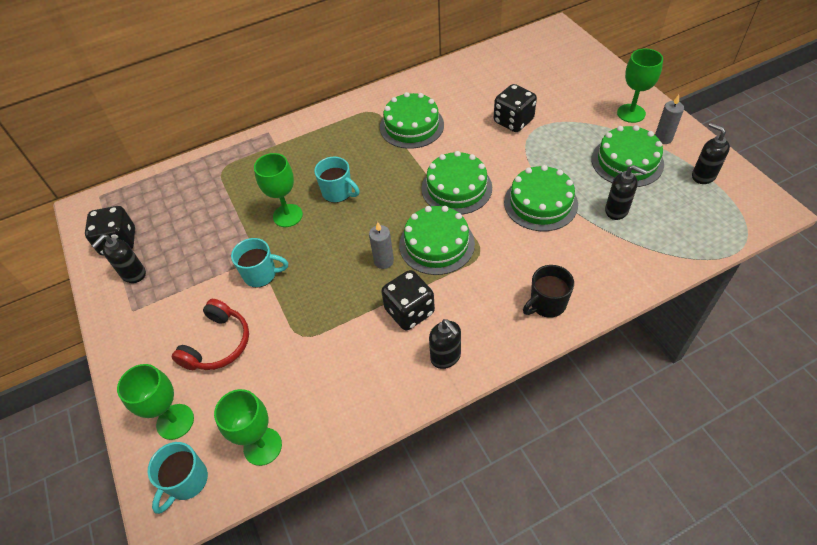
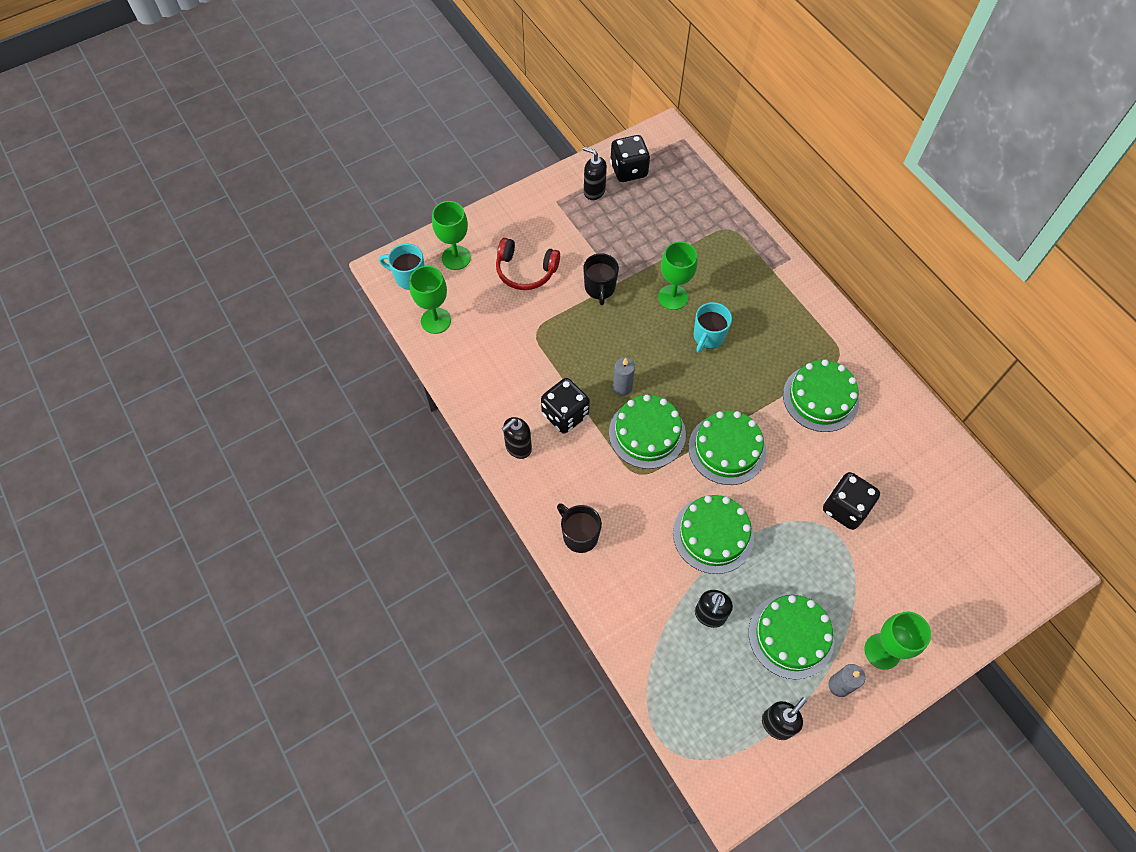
camera: 80 degrees right, 10 degrees up
(261, 274) = (600, 288): turquoise mug -> black mug

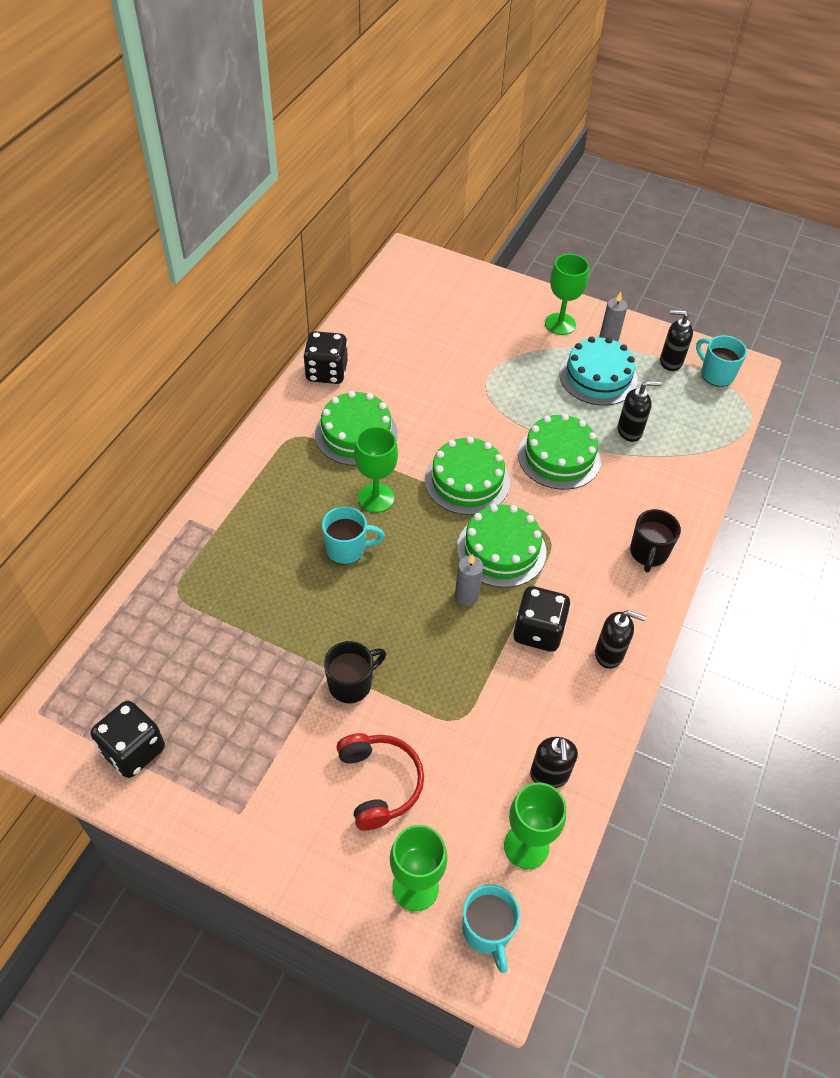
camera: 125 degrees left, 10 degrees down
(594, 191) = (195, 774): black soap dispenser -> black soap dispenser (549, 775)
(673, 297) = (315, 604): green goblet -> green goblet (376, 498)
(737, 758) = (716, 374): none -> turquoise mug
(791, 636) = (598, 377): green cake -> turquoise cake
(845, 508) = (458, 381): black dice -> black dice (326, 372)

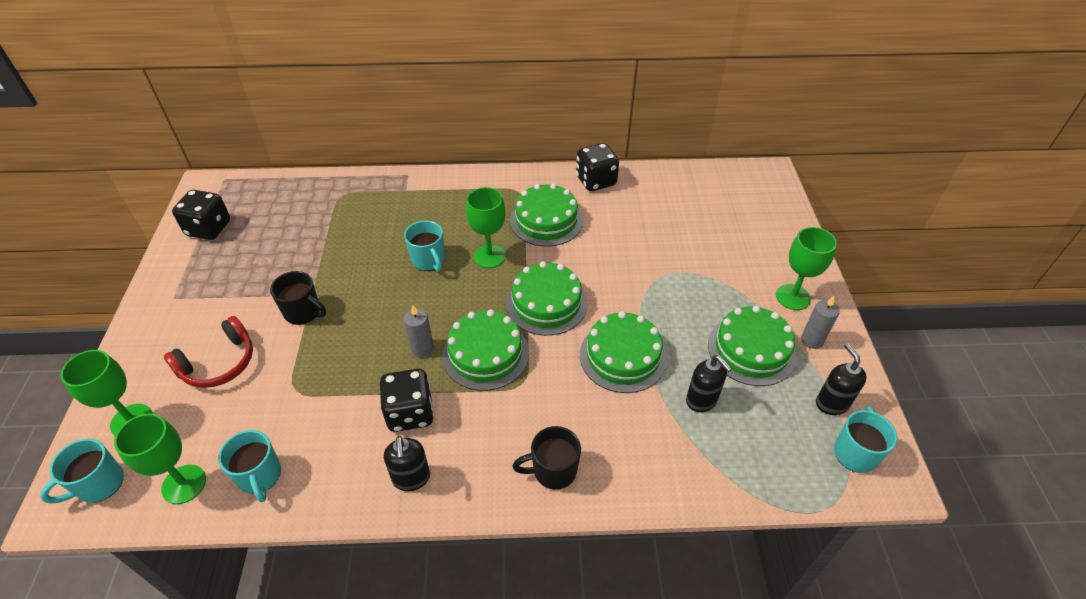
camera: 65 degrees right, 5 degrees down
(549, 775) = (260, 476): black soap dispenser -> turquoise mug
(598, 377) = (751, 350): turquoise cake -> green cake

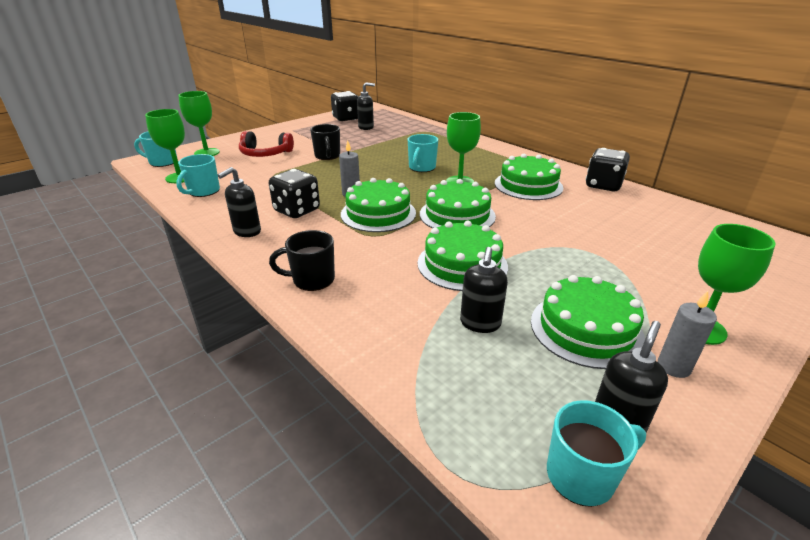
camera: 50 degrees right, 15 degrees down
(264, 230) = (366, 127): none -> black soap dispenser
(553, 471) = (312, 279): black mug -> black mug turned 45 degrees counterclockwise

